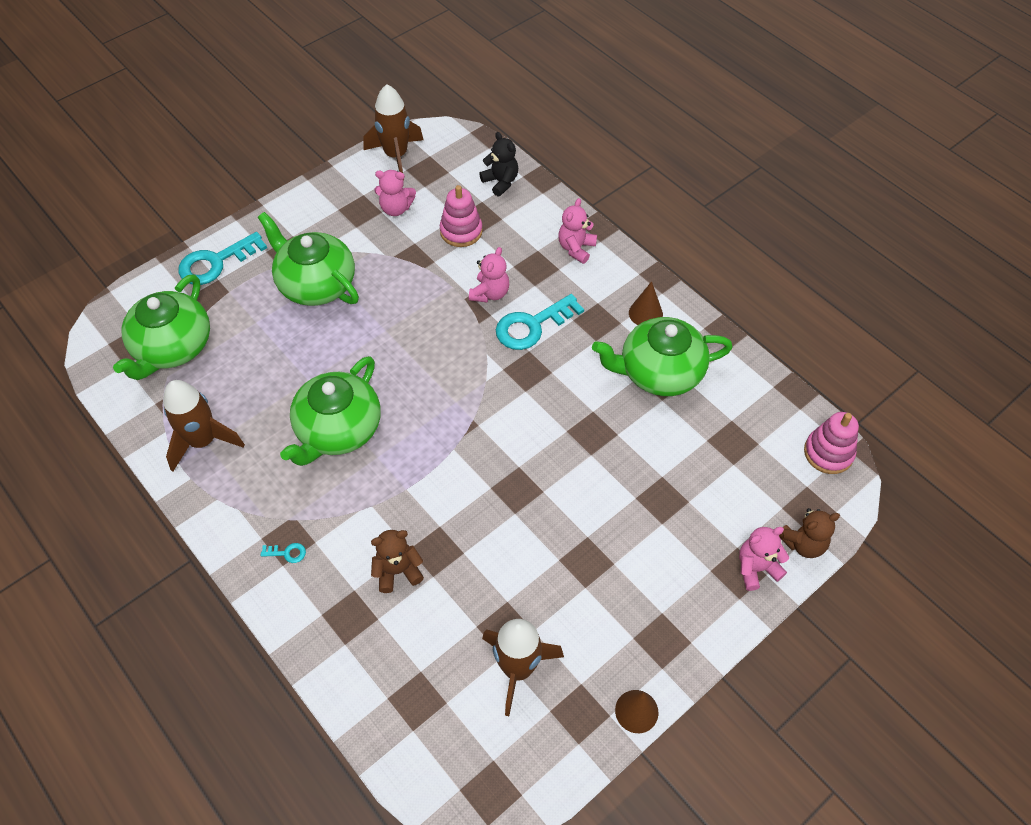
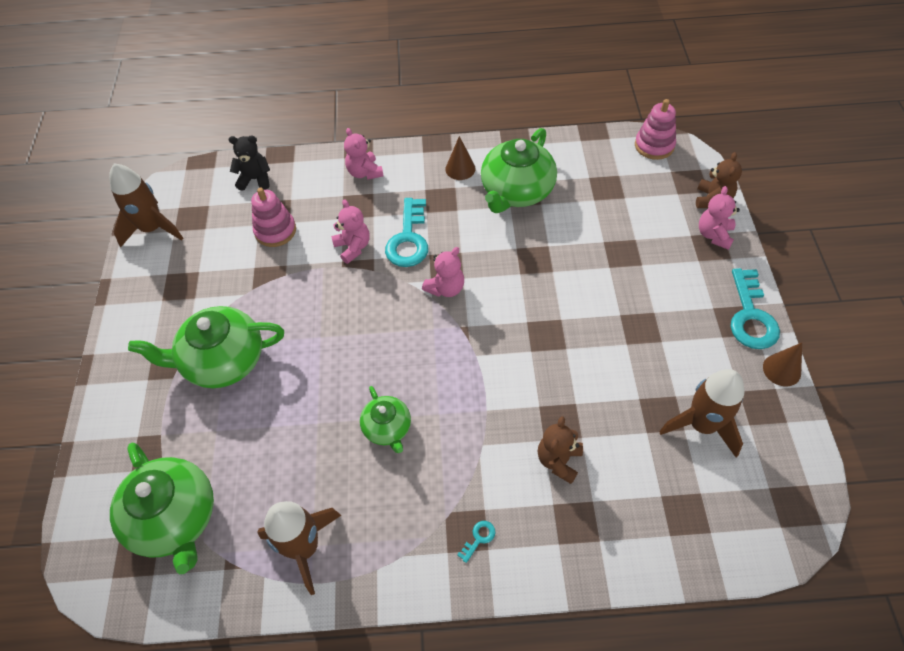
camera: 50 degrees left, 0 degrees up
(216, 262) = (117, 427): turquoise key -> turquoise key (751, 316)
(338, 430) = (387, 428): green teapot -> green teapot, size x0.56
(396, 208) = (206, 260): pink teddy bear -> pink teddy bear (446, 288)

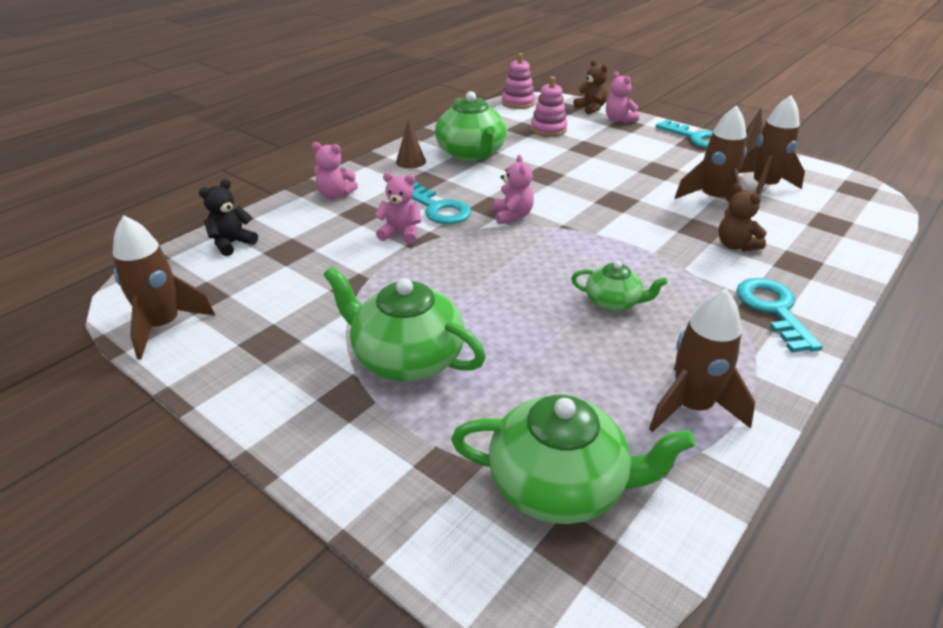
camera: 50 degrees left, 20 degrees down
(222, 361) = (406, 358): green teapot -> green teapot turned 90 degrees clockwise
(275, 231) = (310, 260): pink stacking toy -> pink stacking toy (548, 130)
(478, 538) = (773, 310): turquoise key -> turquoise key, size x2.41
(627, 400) = (713, 200): none -> brown rocket

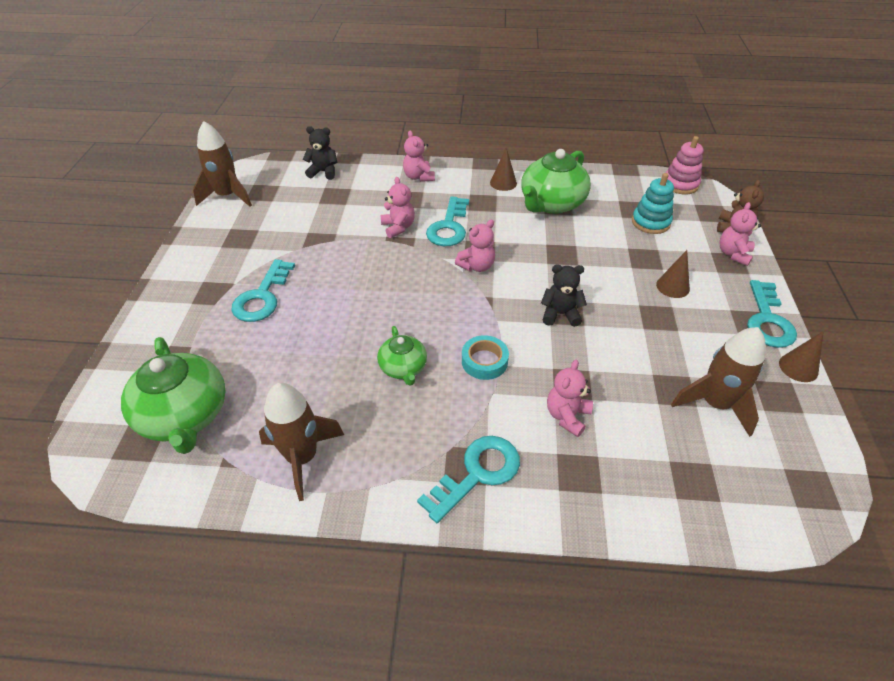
camera: 55 degrees right, 10 degrees up
(406, 358) = (262, 297): green teapot -> turquoise key
(548, 130) = (650, 222): pink stacking toy -> turquoise stacking toy
(616, 204) = (560, 314): none -> black teddy bear
(630, 152) = (672, 286): none -> brown cone
(642, 258) = (484, 361): none -> turquoise tape
(713, 200) = (641, 374): brown rocket -> none
(735, 245) = (567, 416): brown teddy bear -> pink teddy bear

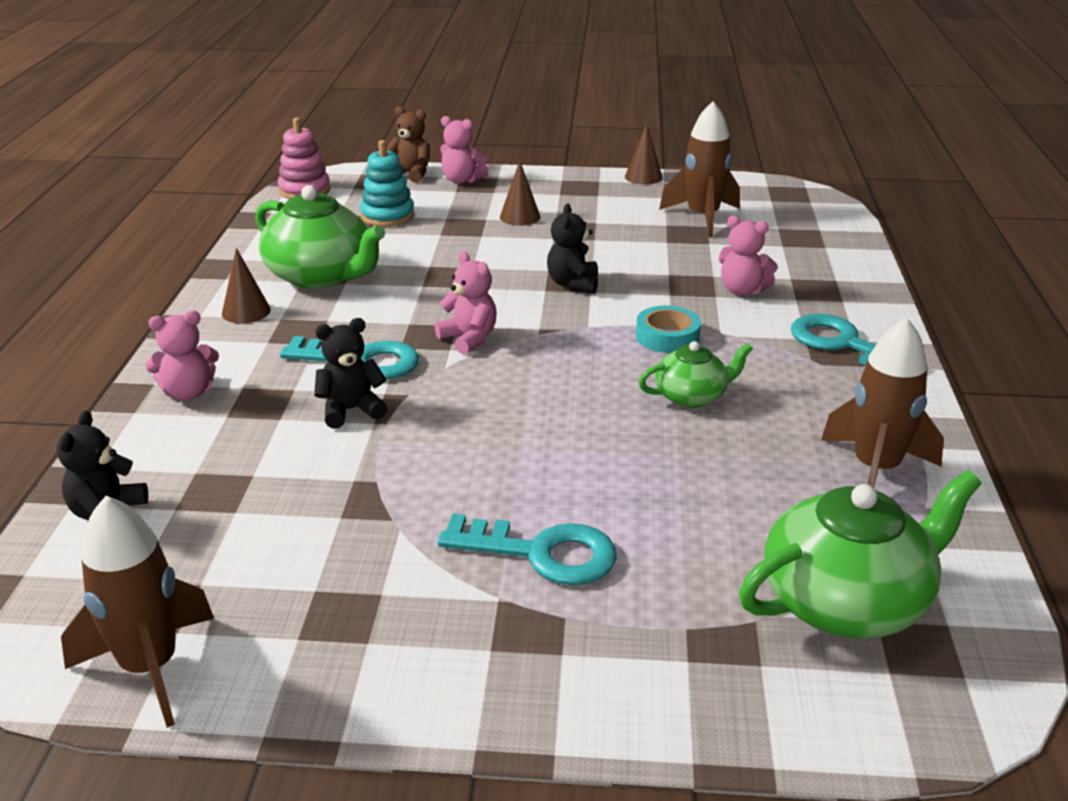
camera: 90 degrees left, 15 degrees down
(398, 227) = (351, 410): pink teddy bear -> black teddy bear
(767, 320) = (576, 180): turquoise key -> none

